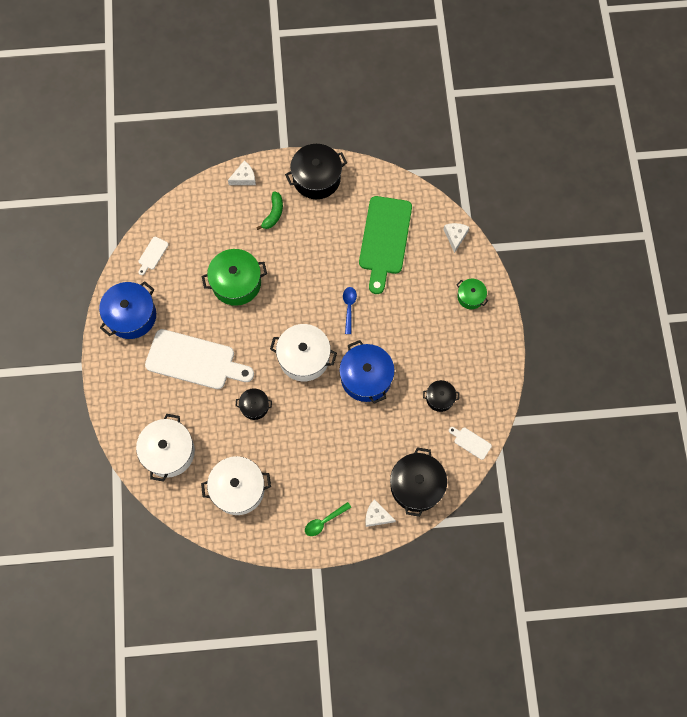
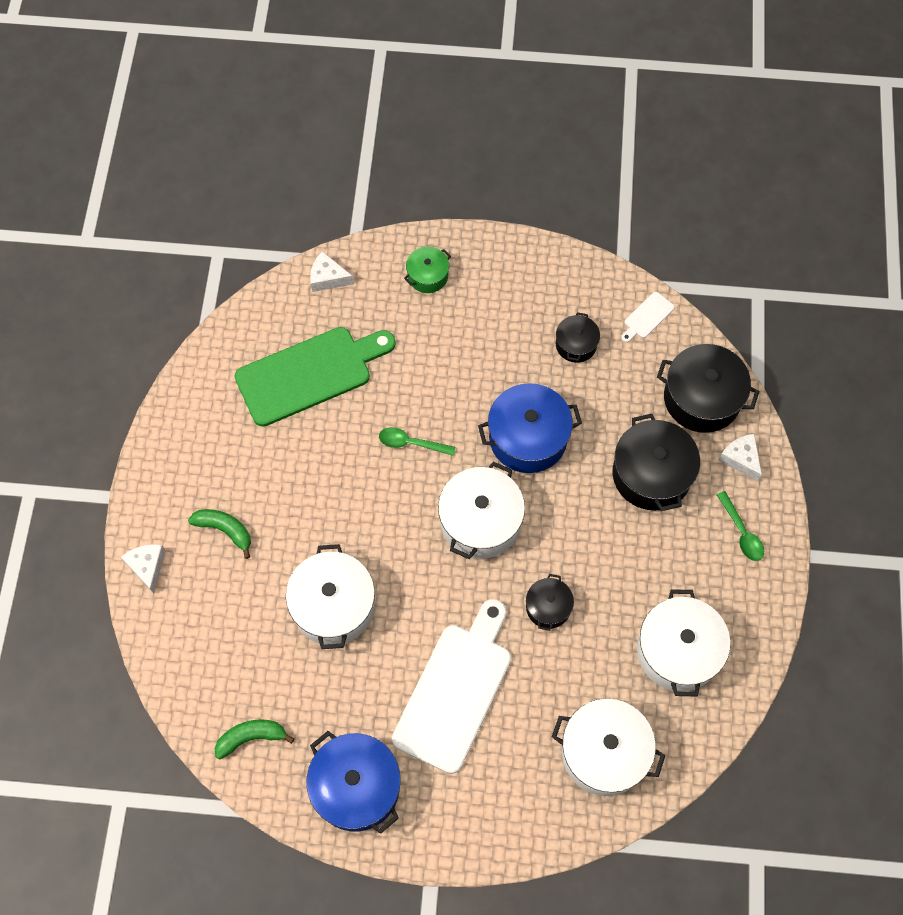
camera: 80 degrees left, 5 degrees down
(152, 254) = (251, 737): white cutting board -> green banana
(236, 283) = (333, 606): green pot -> white pot
(316, 178) = (179, 455): black pot -> black pot (651, 474)
(349, 308) = (411, 443): blue spoon -> green spoon
(377, 516) = (741, 459): white cheese -> white cheese turned 120 degrees clockwise
(385, 239) = (309, 374): green cutting board -> green cutting board turned 45 degrees counterclockwise

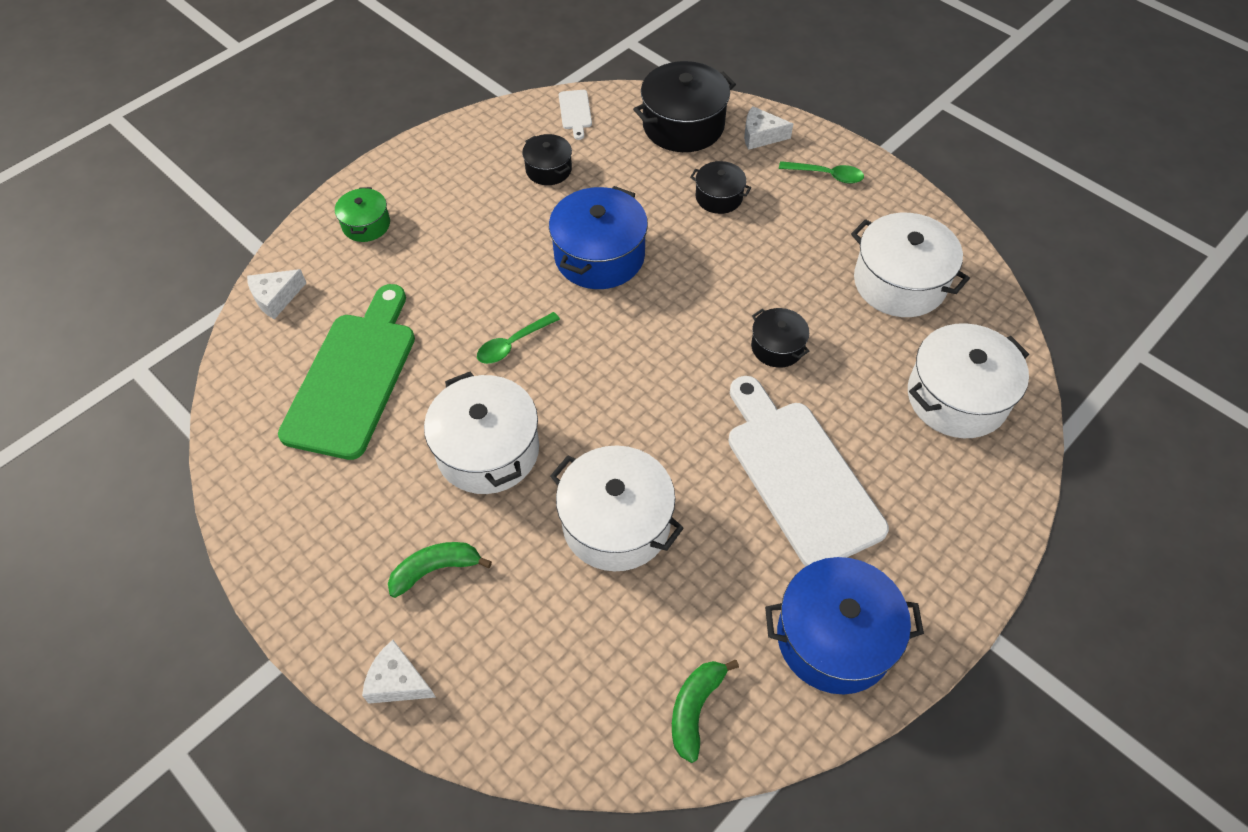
camera: 50 degrees left, 10 degrees down
(480, 521) = (644, 342): white pot -> white pot (487, 450)
(651, 474) = (719, 197): black pot -> black pot, size x0.55

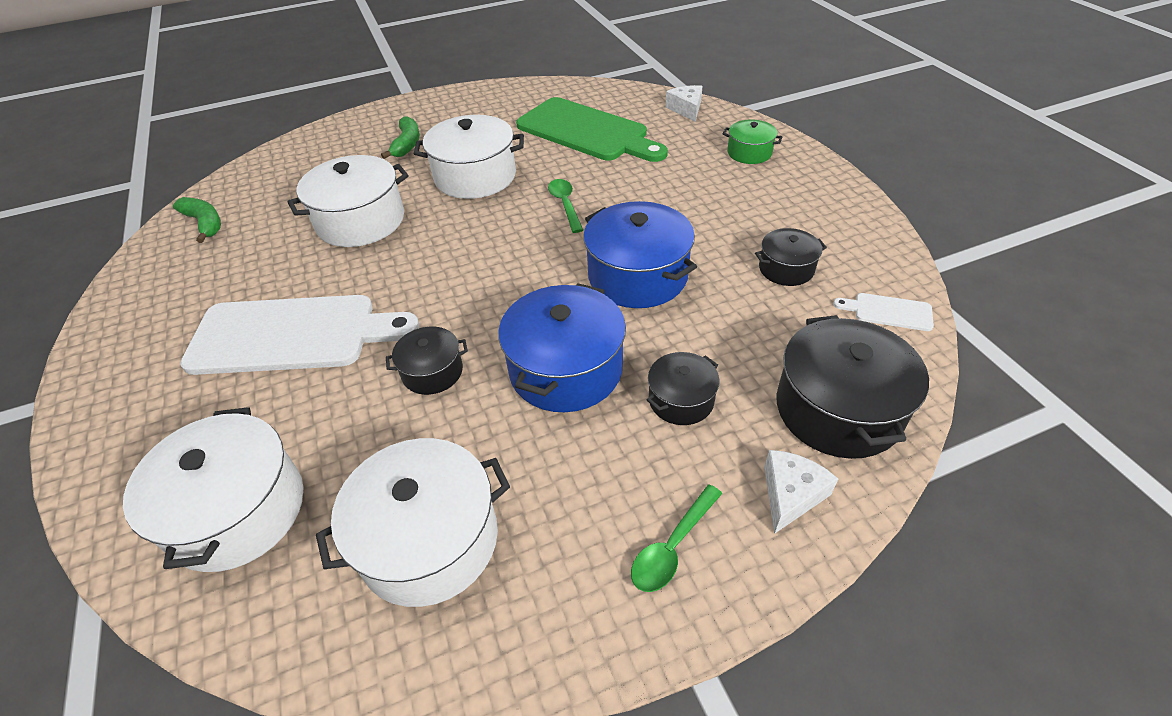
camera: 115 degrees right, 10 degrees down
(398, 681) = (354, 124): white cheese -> none
(834, 638) = (158, 304): blue pot -> blue pot (565, 369)

